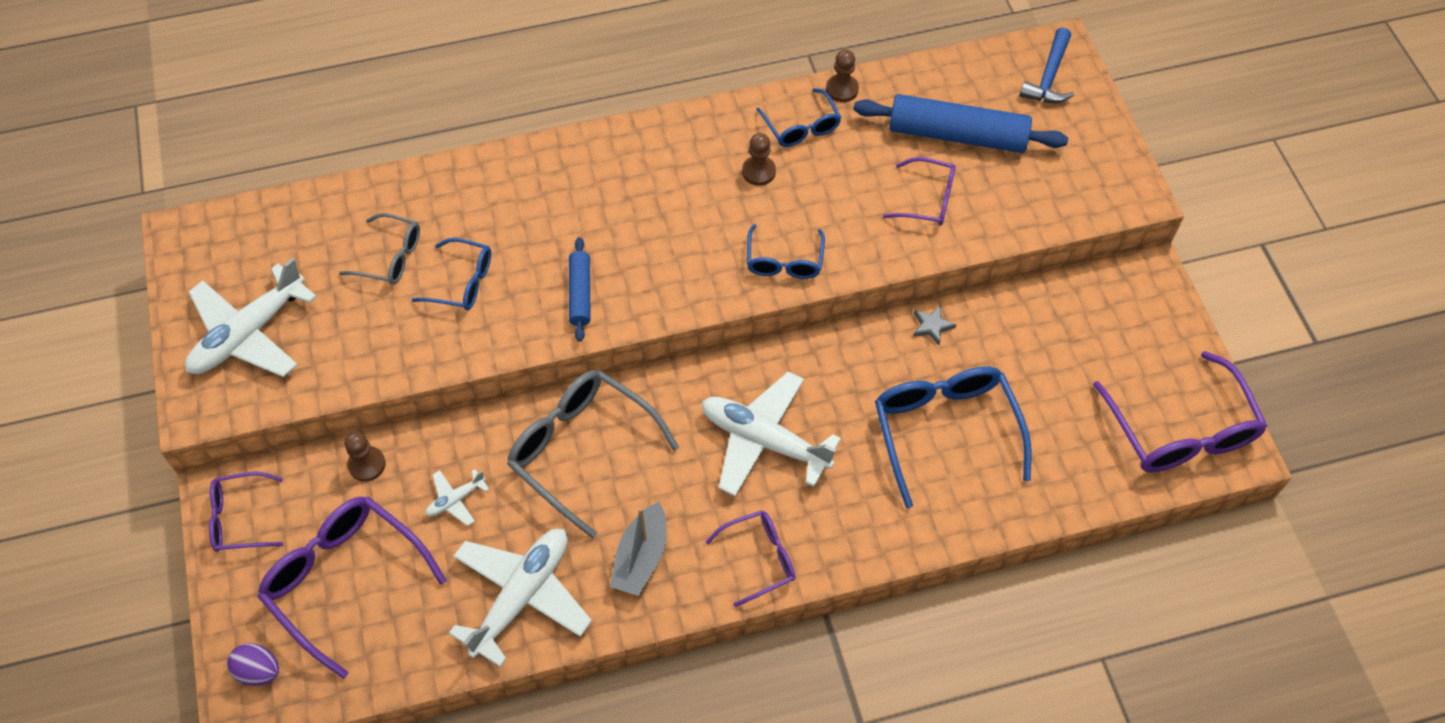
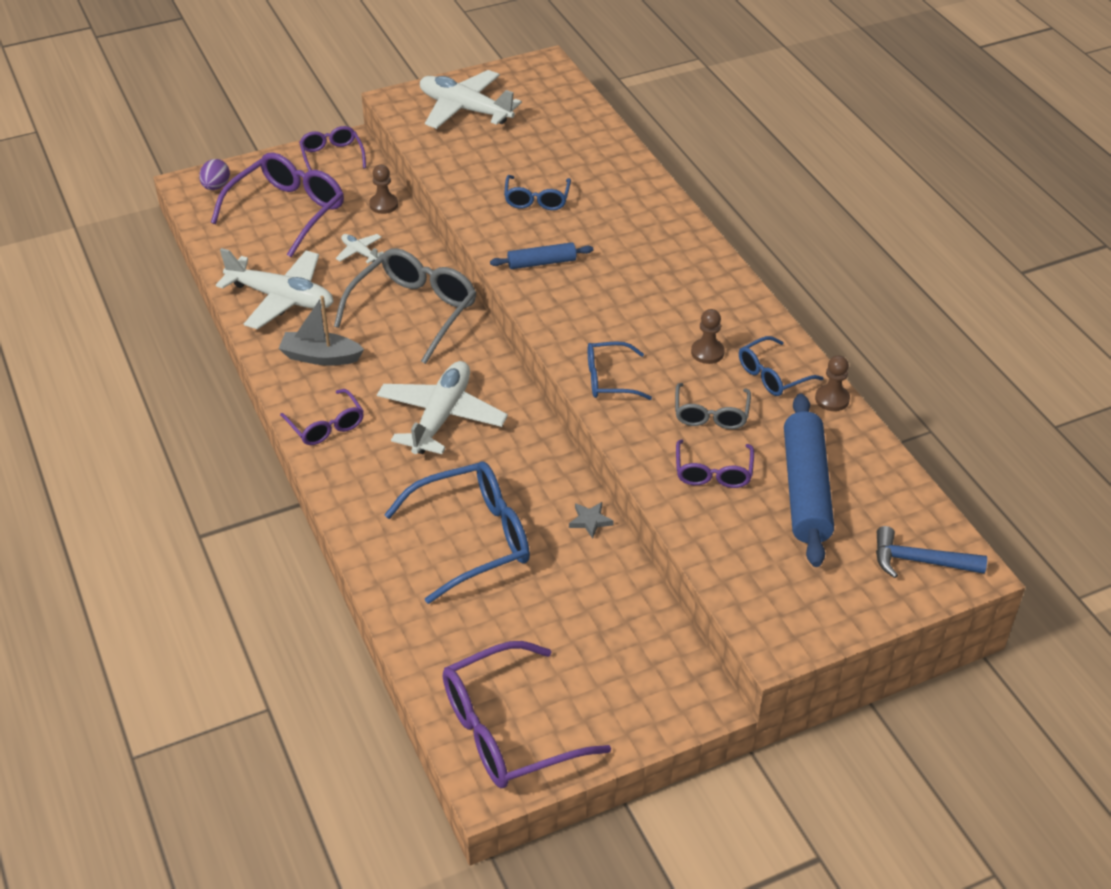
camera: 80 degrees right, 15 degrees down
(391, 257) = (551, 161): grey glasses -> grey glasses (711, 415)

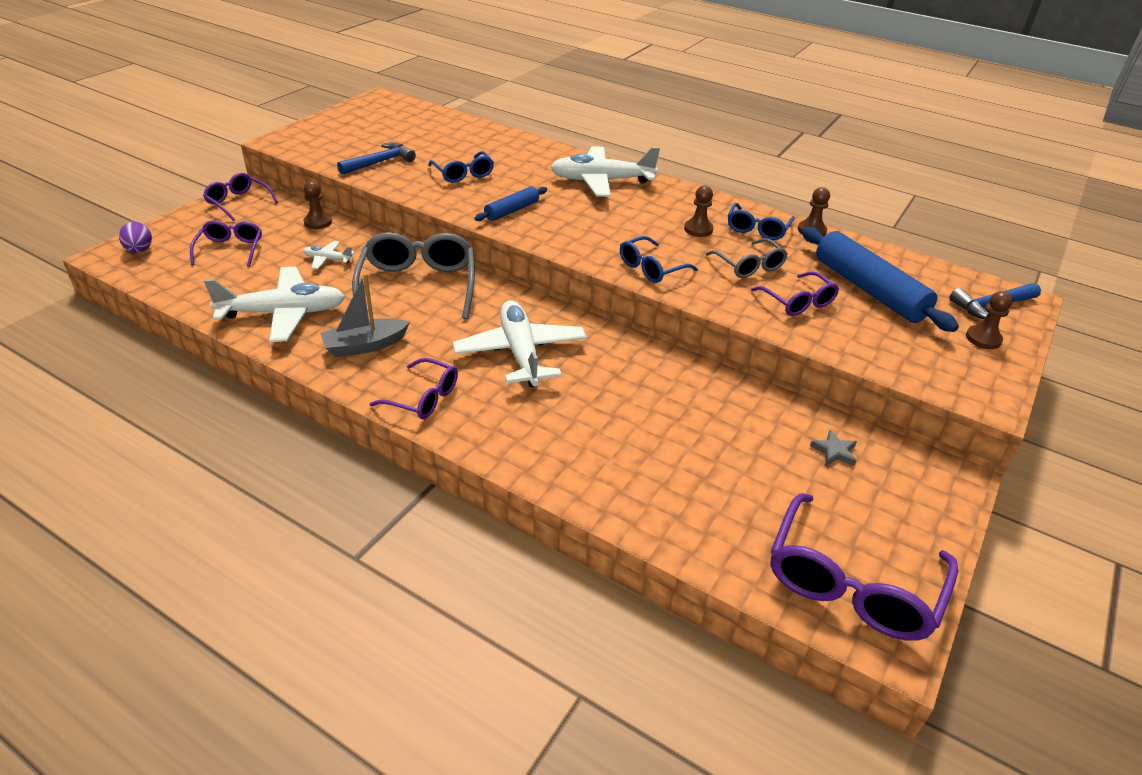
camera: 35 degrees left, 5 degrees down
(288, 211) = (230, 249): purple glasses -> purple glasses, size x0.56
(465, 109) = (344, 135): white plane -> white plane (601, 181)
(469, 158) = (380, 162): none -> blue hammer
(473, 538) = (647, 435): blue glasses -> none
(590, 521) = (721, 382): grey star -> grey star (834, 451)
(858, 588) = (983, 338): none -> brown pawn

